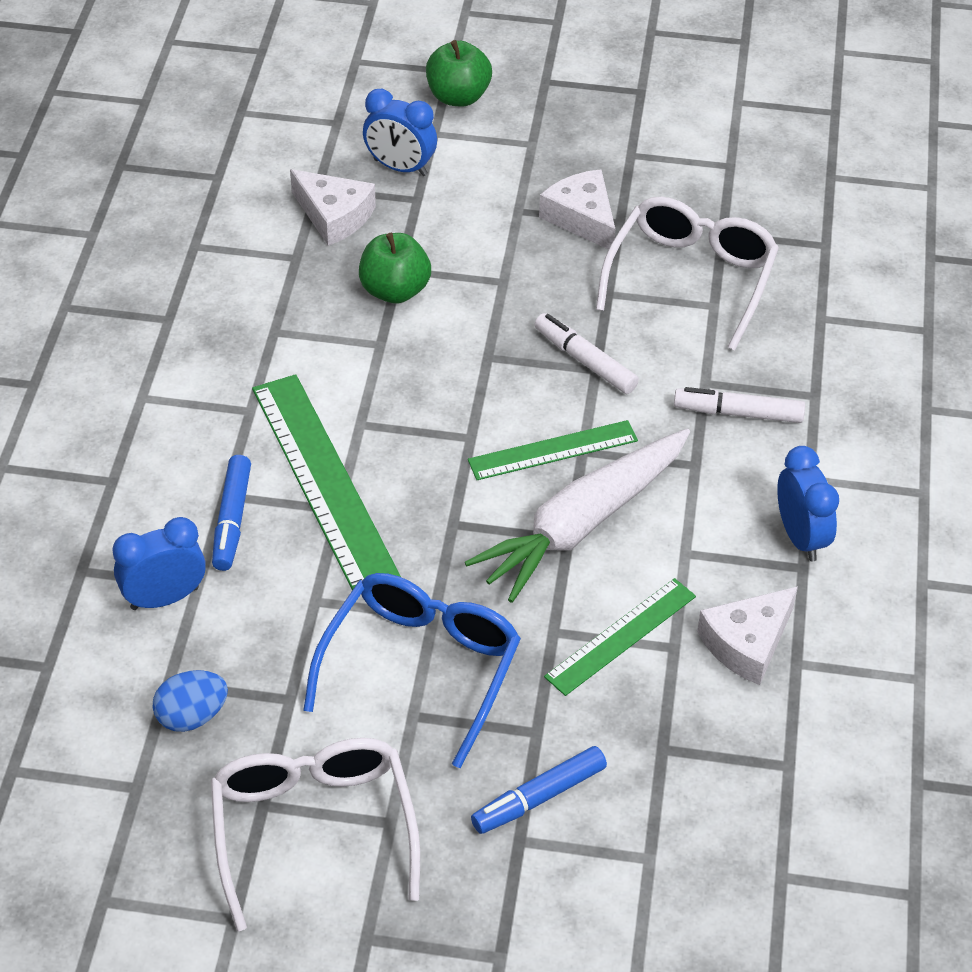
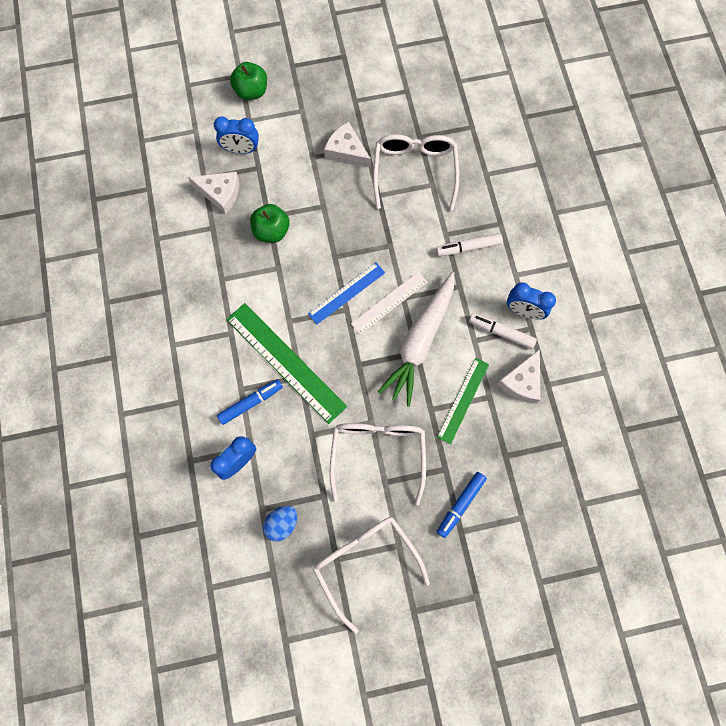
camera: 20 degrees left, 25 degrees up
(232, 520) = (251, 403): blue marker -> blue marker turned 105 degrees counterclockwise
(421, 667) = (378, 453): blue glasses -> white glasses
(483, 414) = (346, 293): none -> blue ruler
(553, 450) = (389, 303): green ruler -> white ruler
(585, 361) = (383, 242): white marker -> white marker (501, 332)
(800, 537) = (524, 311): blue clock -> blue clock turned 150 degrees clockwise

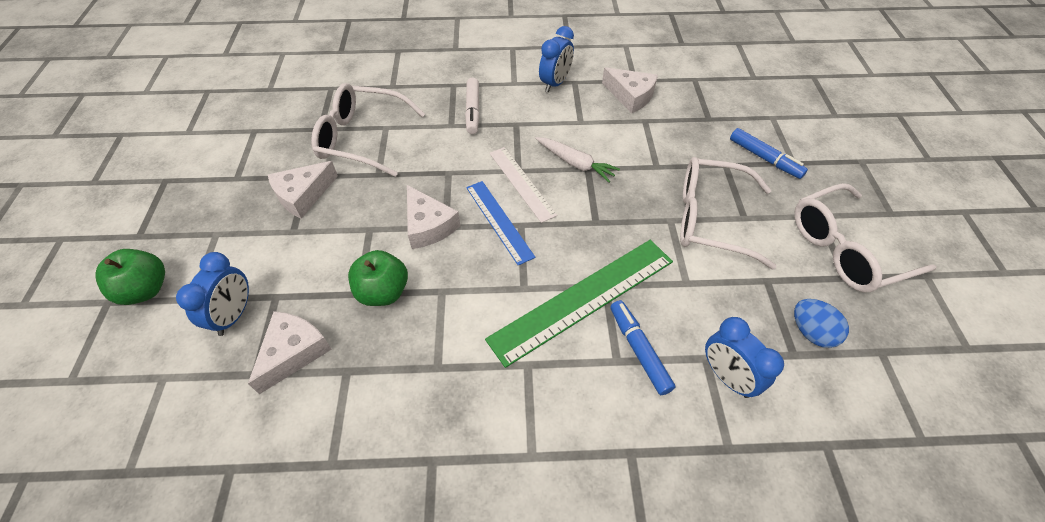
camera: 80 degrees left, 20 degrees down
(333, 244) = (428, 225): none -> white cheese
(420, 341) = (575, 163): white carrot -> white carrot, size x0.55
(463, 400) = (647, 140): green ruler -> none
(501, 332) = (575, 102): white marker -> none

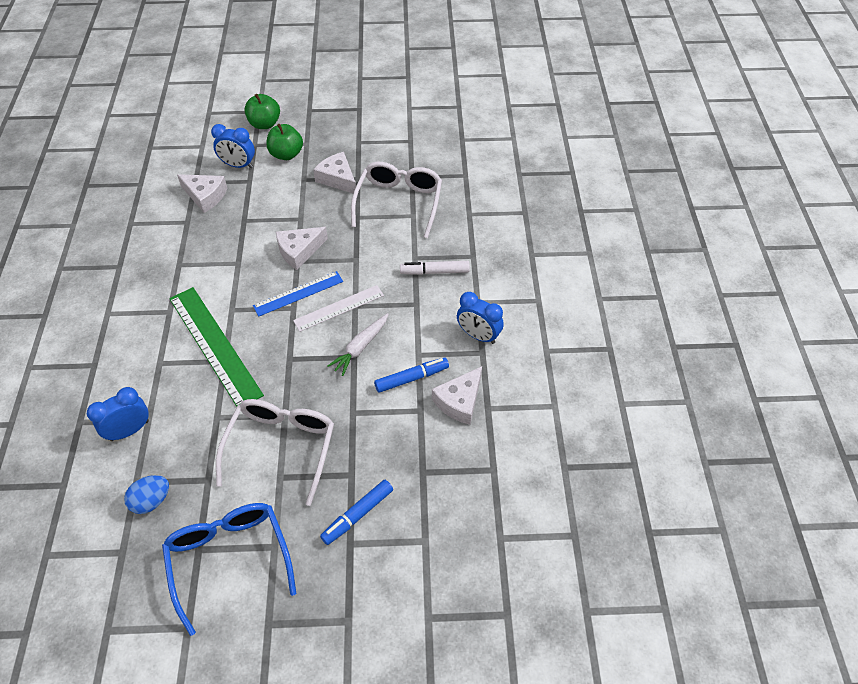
camera: 90 degrees right, 0 degrees up
(383, 292) = (242, 232): green apple -> green apple (286, 154)
(639, 350) = (164, 377): blue marker -> blue marker (412, 378)
(845, 249) = (229, 558): white glasses -> blue glasses

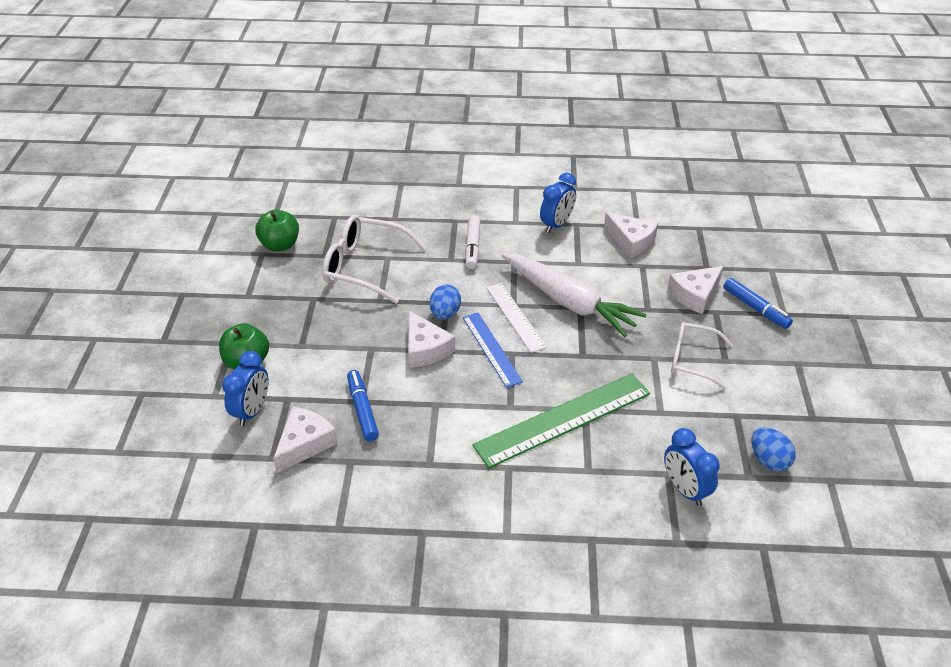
camera: 85 degrees left, 10 degrees down
(229, 558) = (817, 394): blue glasses -> none
(265, 124) = (173, 385): green apple -> green apple (280, 245)
(281, 447) = (691, 359): white glasses -> white glasses, size x0.65
(337, 179) = (310, 315): white cheese -> white cheese (695, 295)
(341, 260) = (445, 314): none -> blue egg
(360, 347) = (568, 302): white carrot -> white carrot, size x1.83
(412, 378) = (606, 269): blue marker -> blue marker (362, 409)

